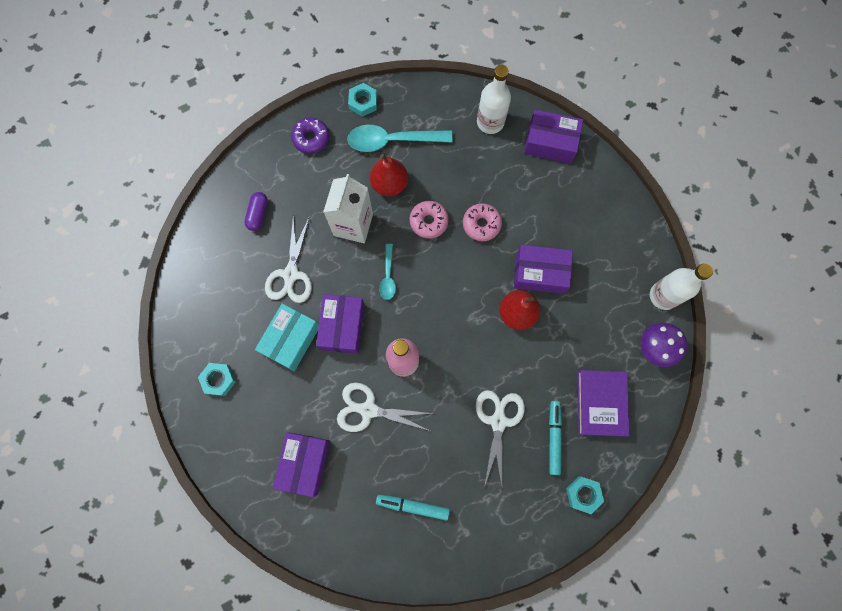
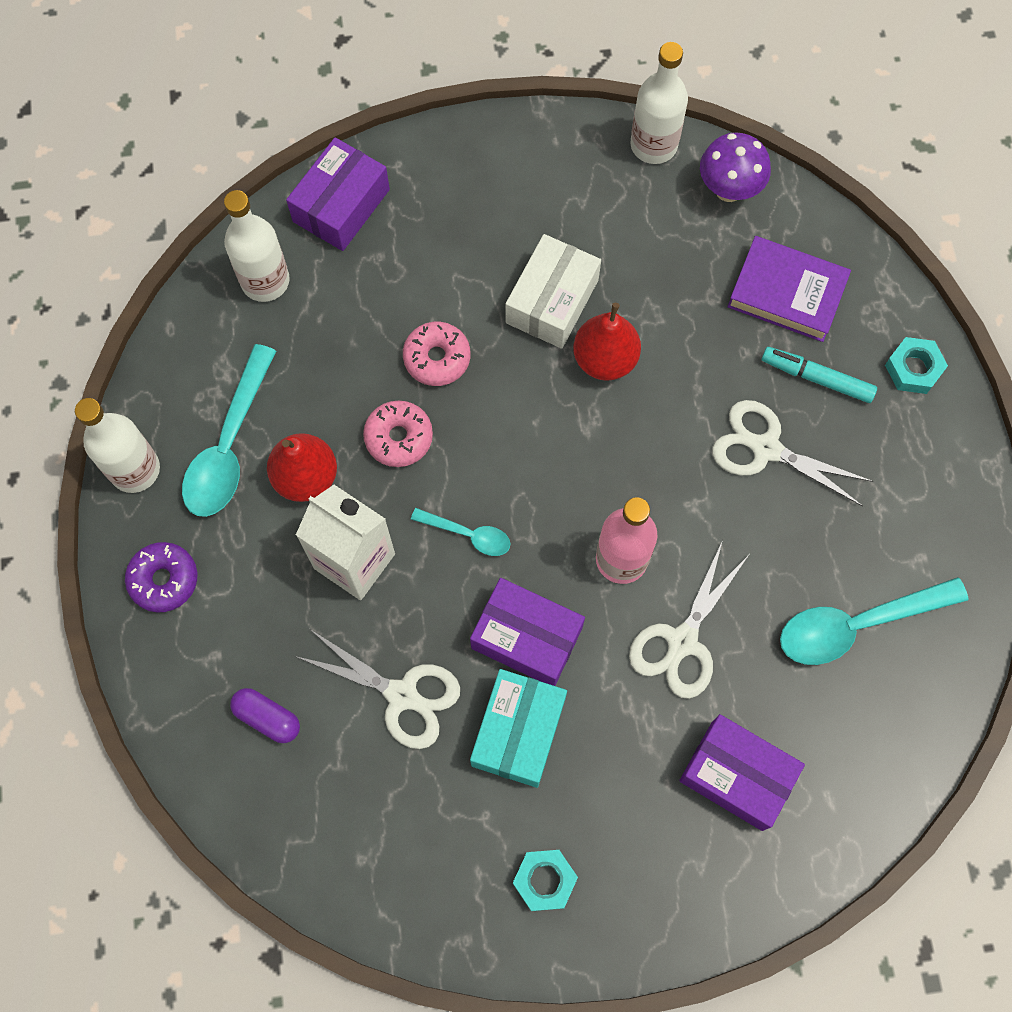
camera: 70 degrees left, 5 degrees down
(291, 339) = (518, 732): turquoise box -> turquoise box turned 60 degrees clockwise
(363, 102) = (135, 469): turquoise nut -> white bottle
(412, 506) = (858, 624): turquoise marker -> turquoise spoon
(540, 273) = (552, 301): purple box -> white box

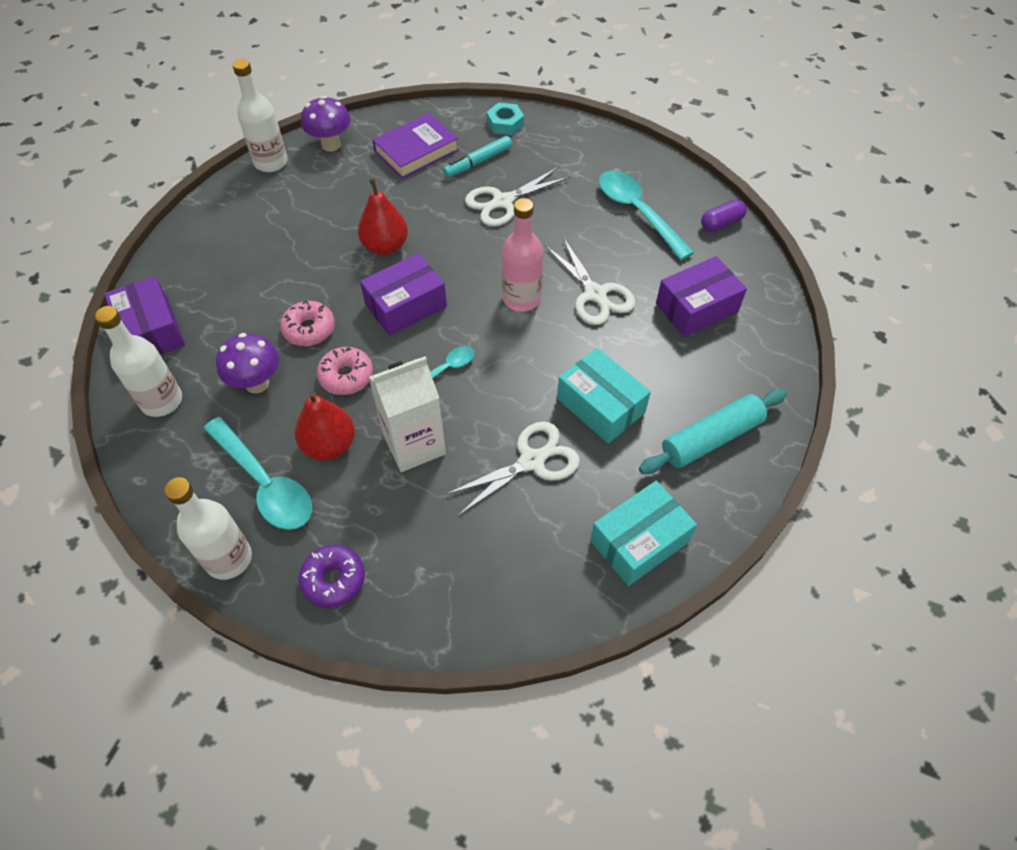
camera: 60 degrees left, 15 degrees down
(267, 718) = (492, 557): purple capsule -> purple capsule (721, 223)
(338, 355) = (257, 383): none -> purple mushroom
(365, 860) = (639, 541): none -> turquoise box
(526, 638) = (539, 371): purple box -> purple box (406, 305)
(544, 880) = (711, 438): turquoise nut -> turquoise rolling pin
(552, 301) = (325, 254): white box -> none
(858, 624) = (637, 212): turquoise spoon -> turquoise spoon turned 135 degrees clockwise

